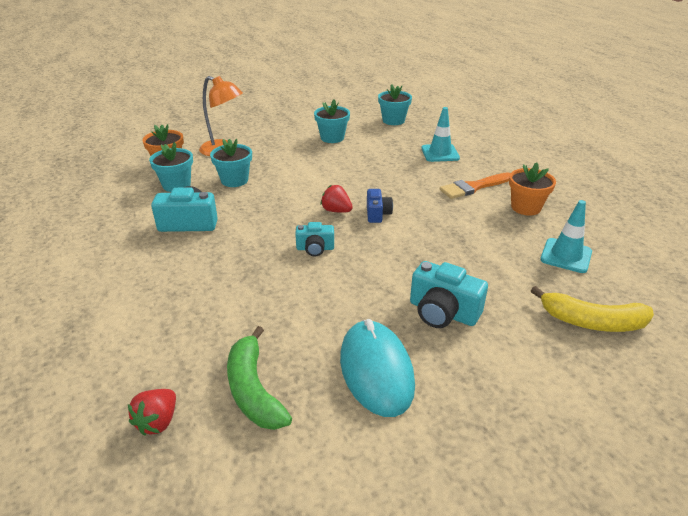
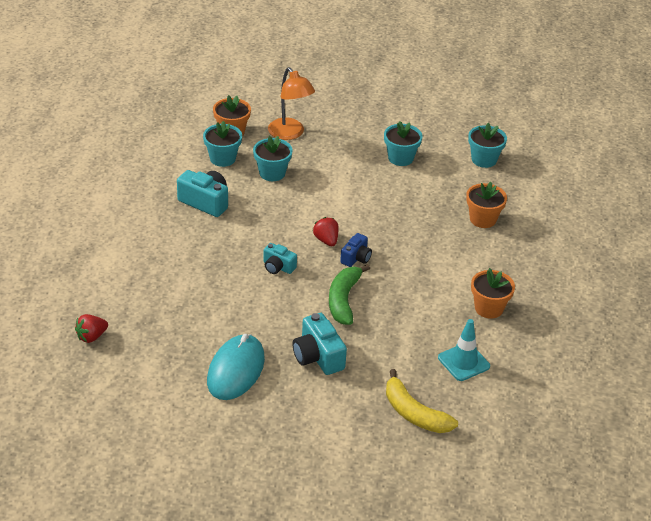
camera: 30 degrees right, 5 degrees up
(253, 390) = (155, 345): green banana -> green banana (343, 300)
(440, 153) = (483, 219): turquoise traffic cone -> orange flower pot
(473, 187) = (468, 269): orange brush -> none

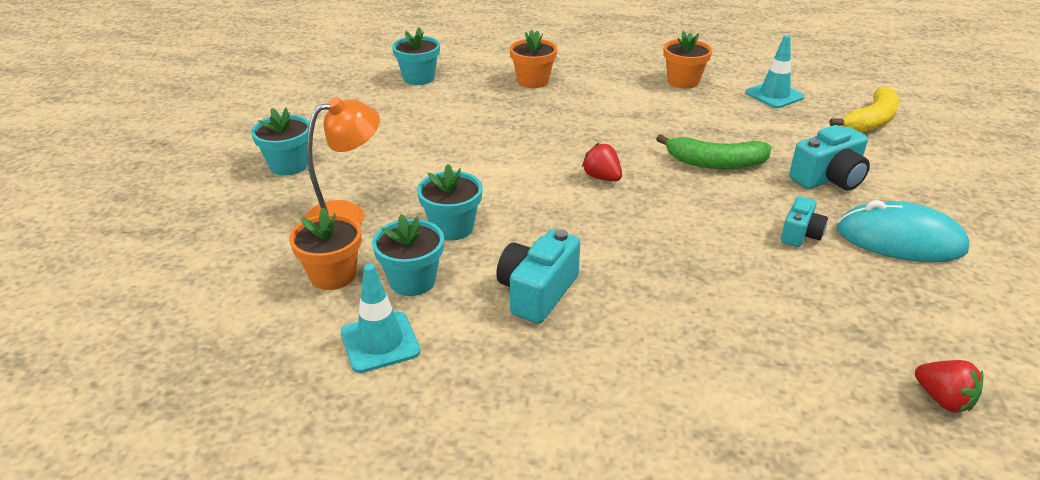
camera: 90 degrees left, 5 degrees down
(175, 149) = (380, 342): none -> turquoise traffic cone
(278, 267) = (673, 214): turquoise camera -> turquoise camera (800, 234)
(326, 240) = (602, 177): red strawberry -> red strawberry turned 75 degrees clockwise
(356, 258) = (630, 156): blue camera -> none
(400, 158) = (414, 127): turquoise flower pot -> turquoise flower pot (288, 165)

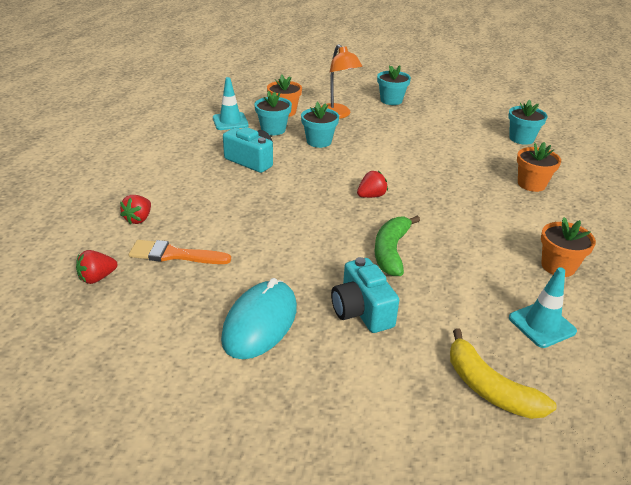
camera: 95 degrees right, 0 degrees up
(776, 393) = (138, 219): none -> red strawberry
(800, 234) = (281, 269): turquoise camera -> none
(836, 330) = (174, 255): none -> orange brush

